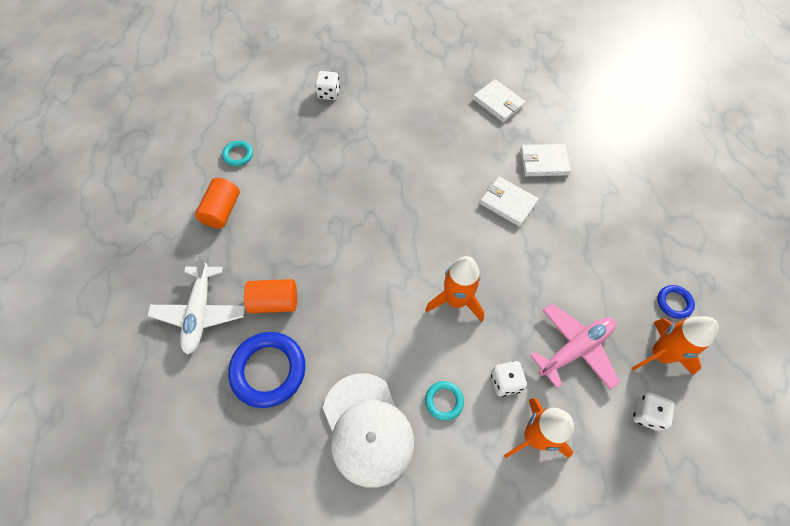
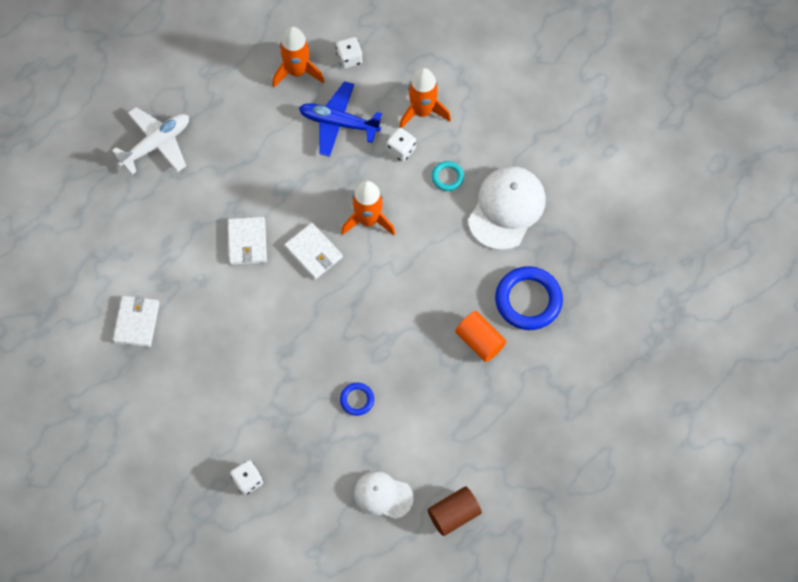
camera: 130 degrees left, 5 degrees up
(179, 185) = (453, 514): none -> brown cylinder
(200, 312) = (534, 385): white plane -> white plane (156, 144)
(222, 211) = (445, 454): orange cylinder -> none
(238, 155) = (383, 495): turquoise ring -> white cap
(544, 162) = (179, 242): white wallet -> white wallet (313, 252)
(575, 349) = (338, 123): pink plane -> blue plane
(674, 303) = (246, 82): blue ring -> blue ring (357, 400)

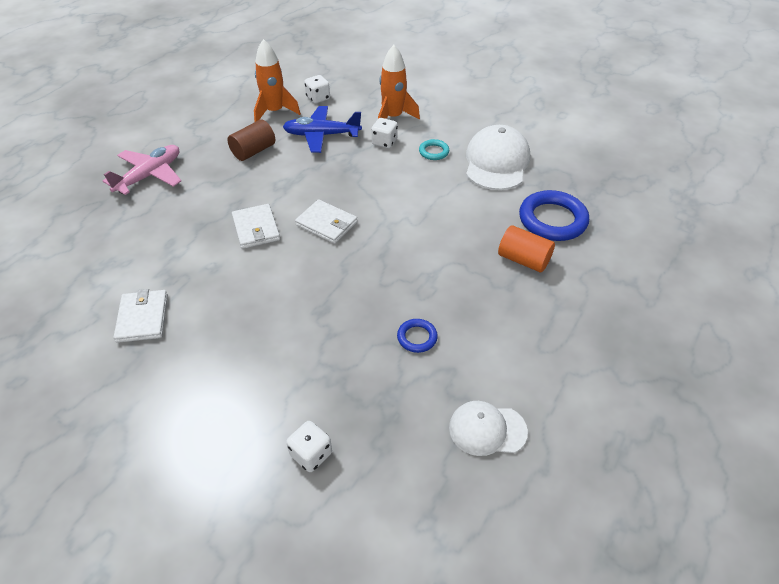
camera: 15 degrees left, 20 degrees down
(156, 144) = (150, 175): white plane -> pink plane
(368, 220) = (372, 192): orange rocket -> none
(453, 514) = (581, 430): brown cylinder -> brown cylinder (253, 151)

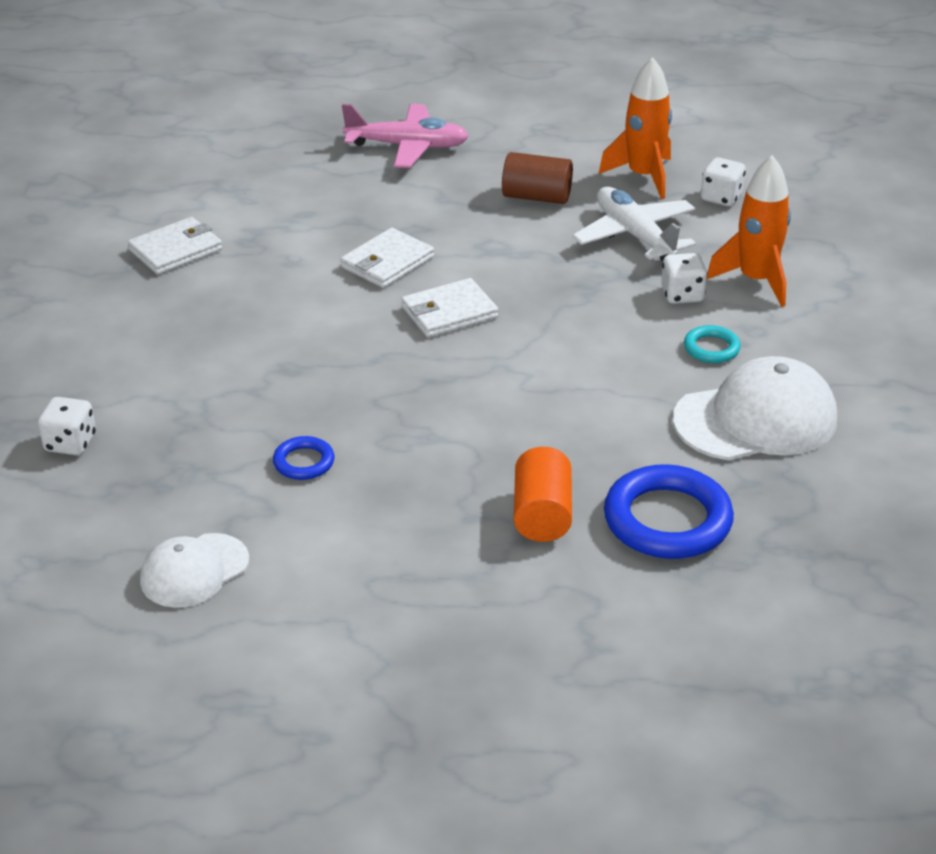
camera: 60 degrees right, 10 degrees down
(322, 135) = (635, 235): blue plane -> white plane
(326, 224) = (449, 312): white wallet -> white wallet turned 60 degrees clockwise
(487, 429) = (194, 571): white cap -> white cap turned 105 degrees counterclockwise

